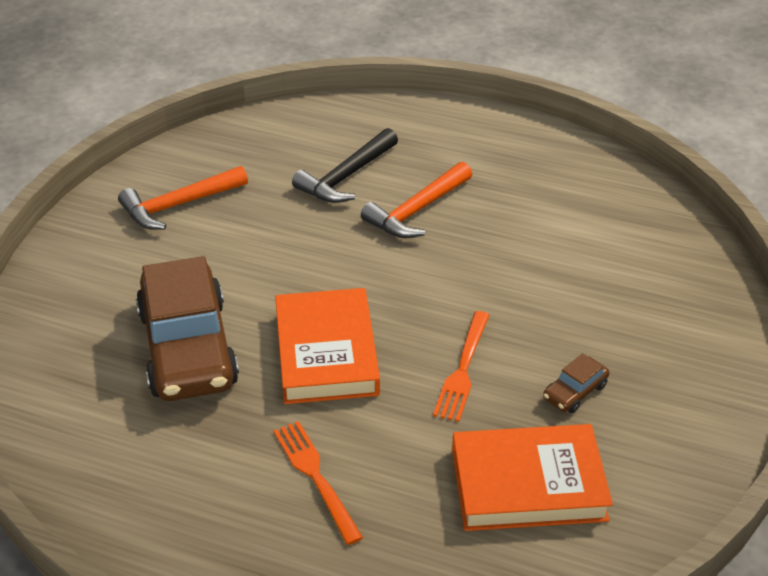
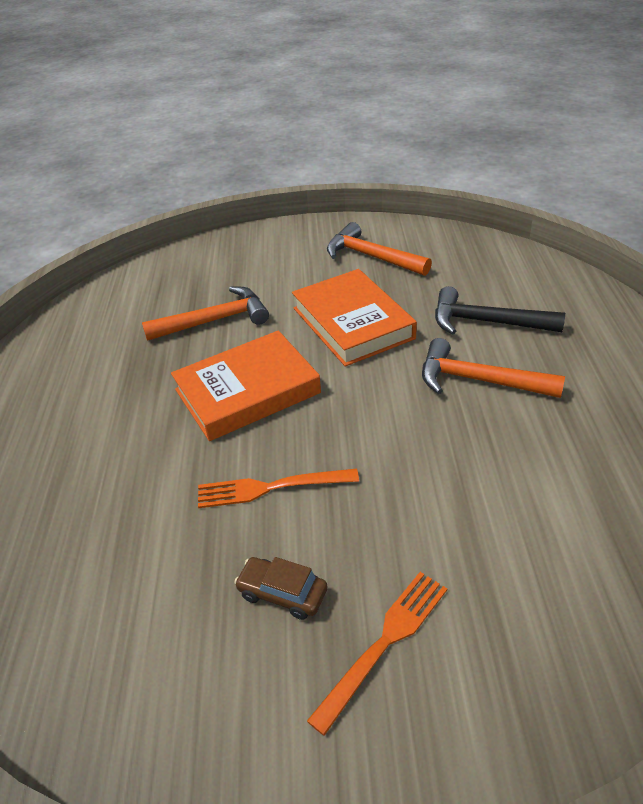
camera: 70 degrees right, 0 degrees up
(188, 348) = (215, 320): brown car -> orange hammer
(315, 476) = (99, 436): orange fork -> orange fork (384, 642)
(528, 484) = (130, 592): orange book -> orange book (352, 323)

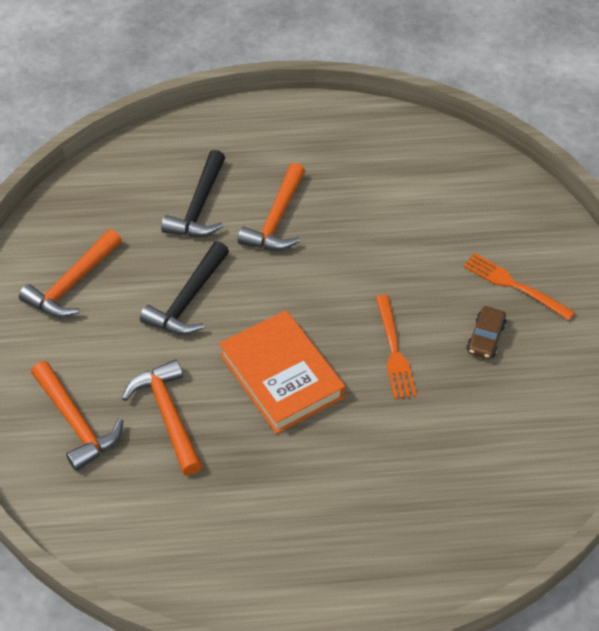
camera: 95 degrees left, 10 degrees up
(218, 274) = (76, 423): none -> orange hammer
(352, 323) = (188, 300): orange book -> black hammer

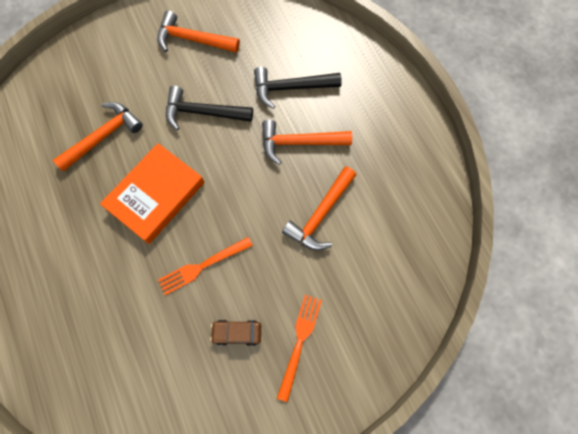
camera: 70 degrees right, 20 degrees up
(76, 423) = (83, 86): orange hammer -> orange hammer (320, 215)

